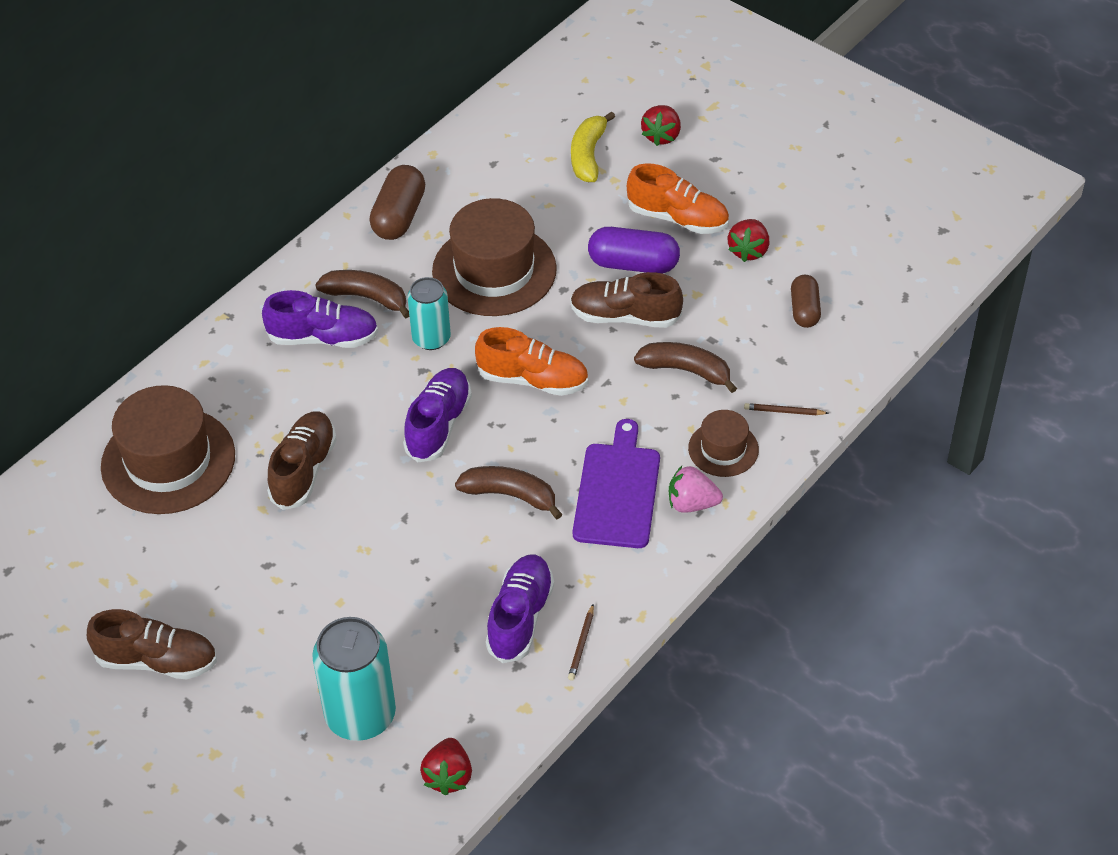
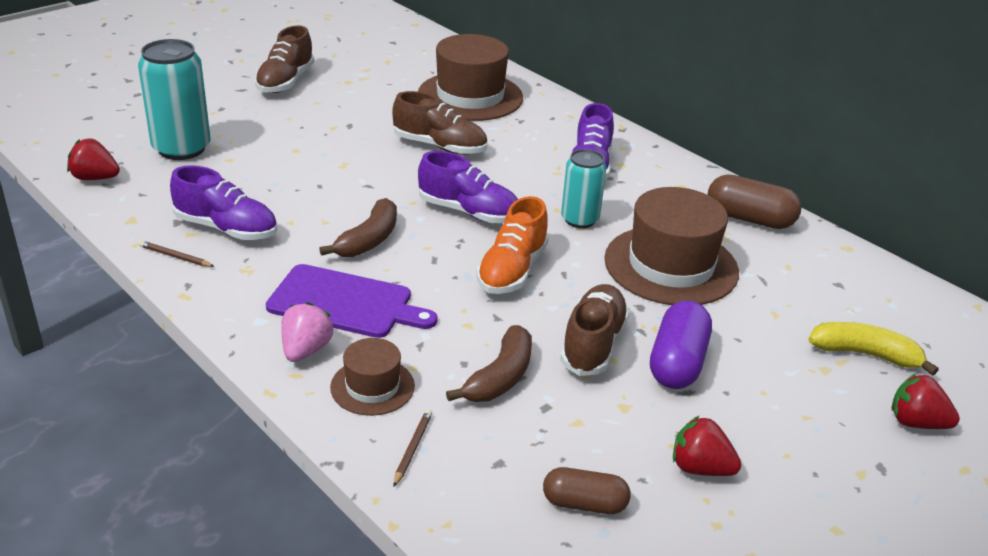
camera: 95 degrees right, 15 degrees down
(367, 297) = (638, 192): brown banana -> none
(678, 218) = (759, 412): orange shoe -> none

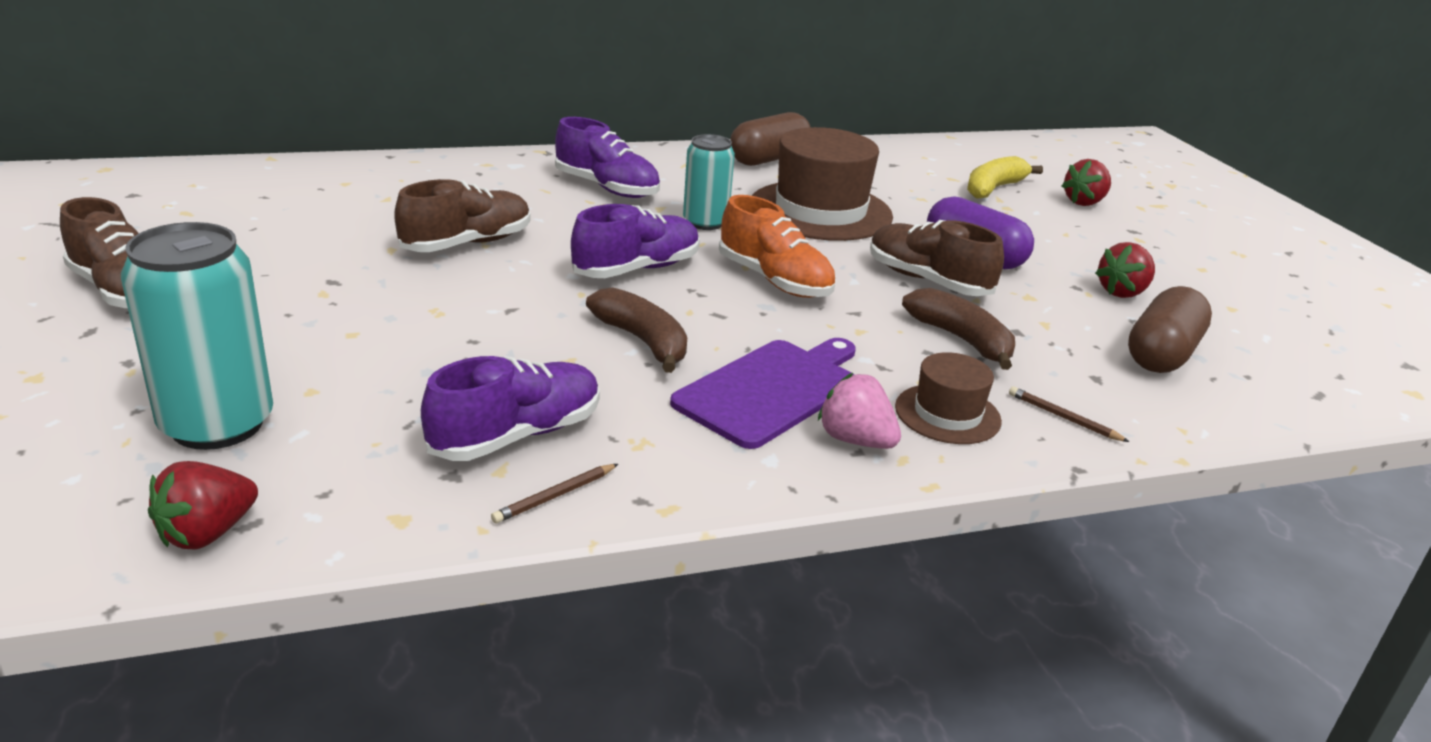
camera: 65 degrees left, 5 degrees down
(470, 96) = (365, 195): brown hat -> none
(584, 503) = (1161, 354): brown capsule -> brown capsule, size x1.52

